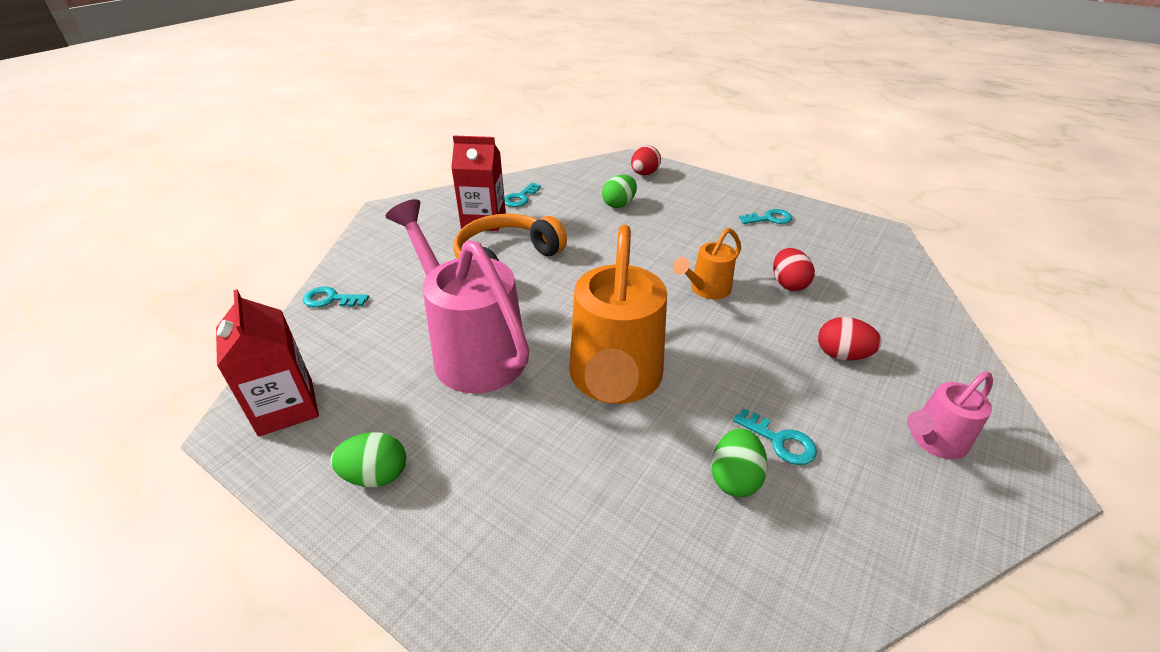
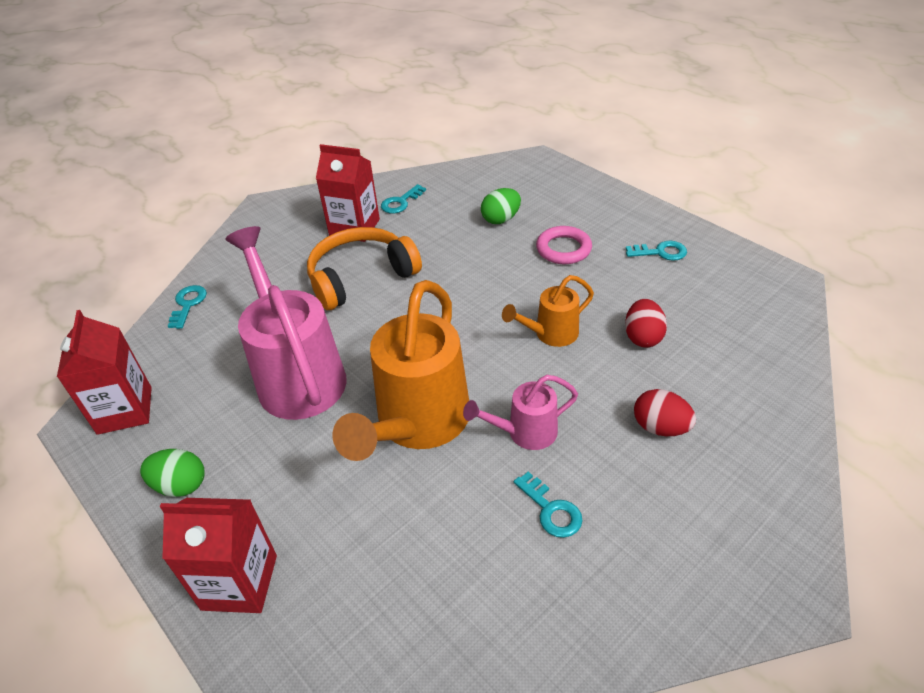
camera: 15 degrees right, 5 degrees up
(331, 299) = (188, 304): turquoise key -> turquoise key turned 75 degrees clockwise
(480, 569) = (239, 582): none -> red carton
(644, 174) = (544, 181): red egg -> none
(685, 223) = (563, 249): none -> pink ring
(734, 478) = (490, 539): green egg -> none
(933, 441) = (708, 535): pink watering can -> pink watering can (525, 432)

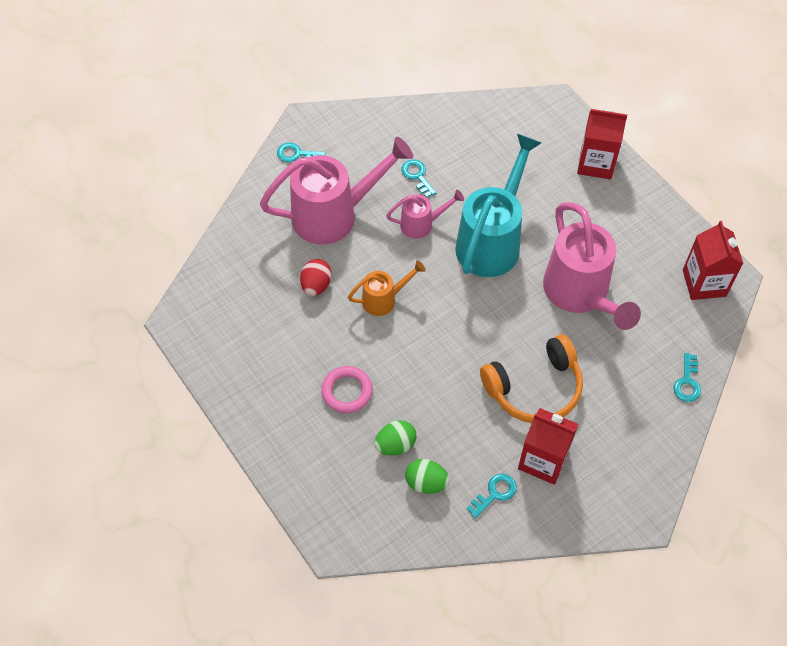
camera: 175 degrees left, 15 degrees up
(180, 485) = (645, 222): green egg -> green egg (426, 483)
(418, 424) = (492, 241): orange watering can -> turquoise watering can
(660, 252) = (263, 371): turquoise key -> turquoise key (297, 154)
(660, 427) = (334, 215): red egg -> pink watering can

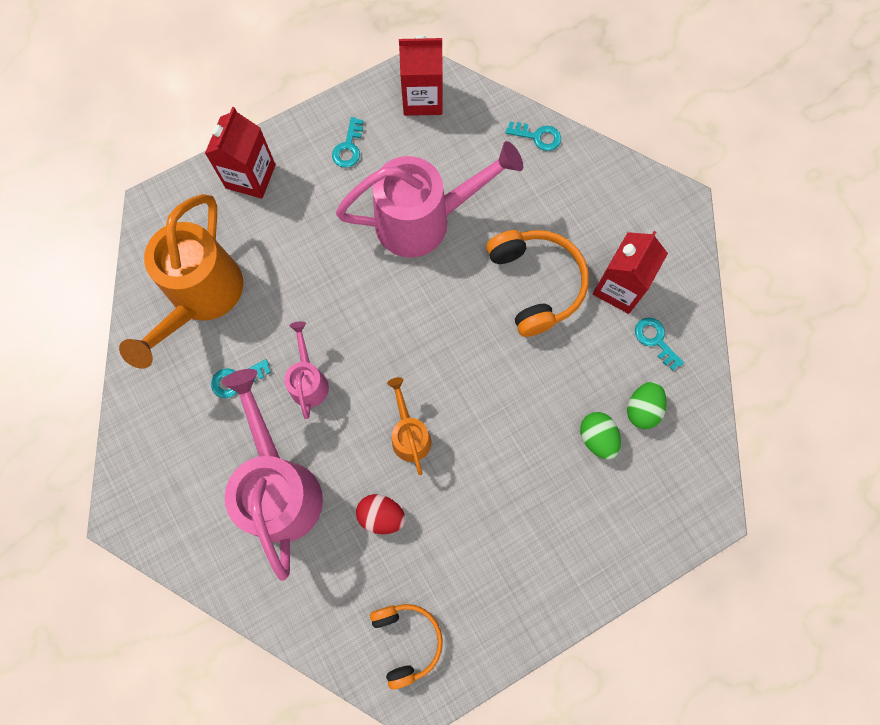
camera: 85 degrees left, 15 degrees up
(220, 311) = (407, 640): none -> orange headphones
(297, 154) = (176, 530): turquoise key -> turquoise key (348, 147)
(347, 391) = (528, 487): pink ring -> none
(482, 145) = (201, 297): none -> orange watering can
(492, 241) = (343, 304): turquoise watering can -> none

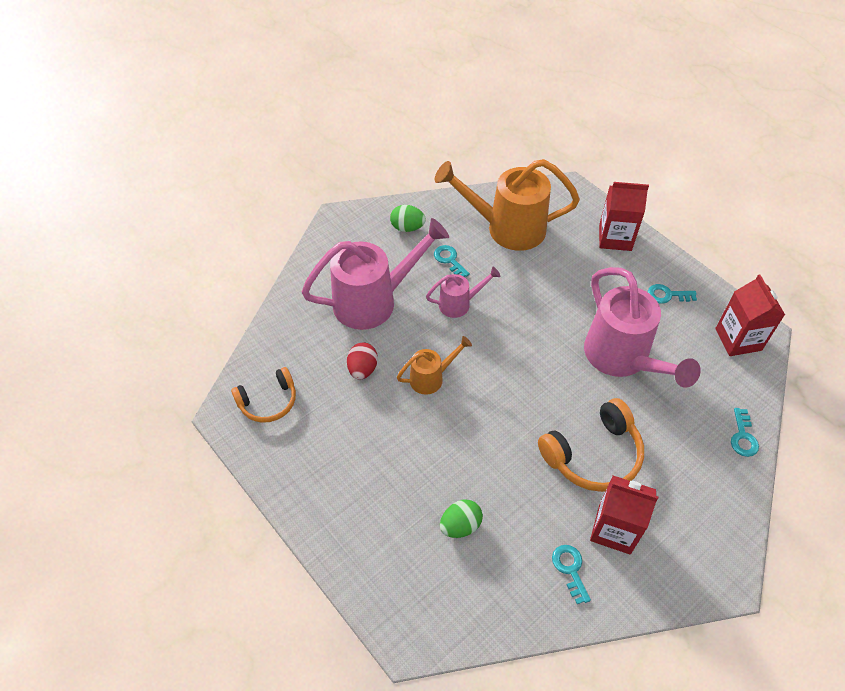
camera: 80 degrees right, 20 degrees down
(642, 409) = (497, 564): green egg -> green egg (407, 227)
(655, 340) = (570, 569): turquoise key -> turquoise key turned 60 degrees counterclockwise

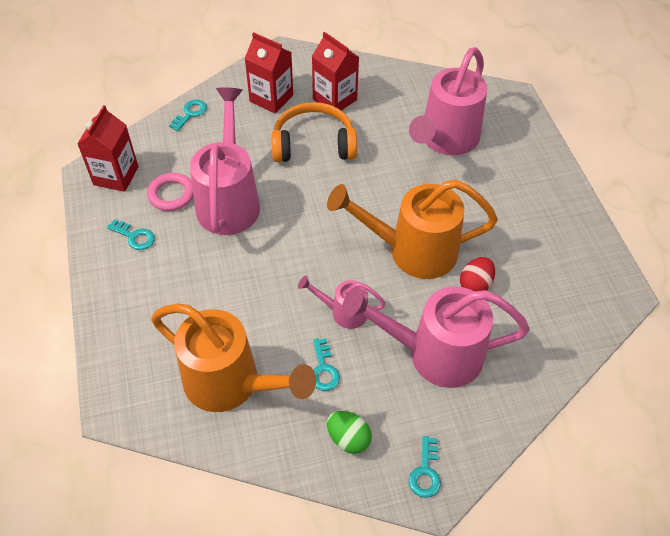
camera: 155 degrees left, 0 degrees up
(268, 402) = (579, 289): orange headphones -> none
(431, 378) = (412, 251): orange watering can -> orange watering can, size x1.99
(460, 525) = (445, 140): green egg -> pink watering can
(570, 569) = (382, 91): turquoise key -> turquoise key (425, 472)
(615, 238) = (124, 318): red carton -> red carton (271, 98)
(675, 342) = (171, 194): none -> pink ring

